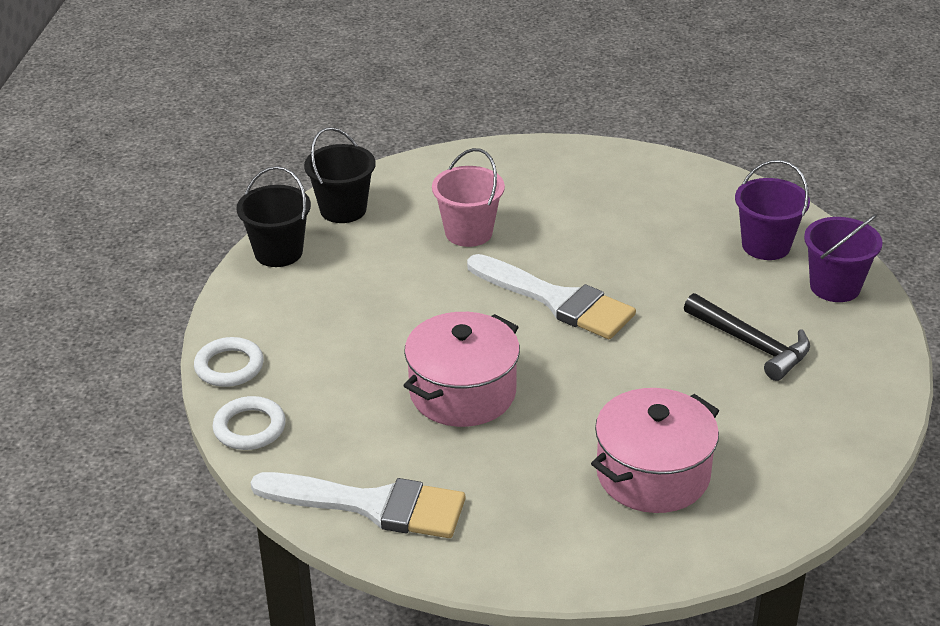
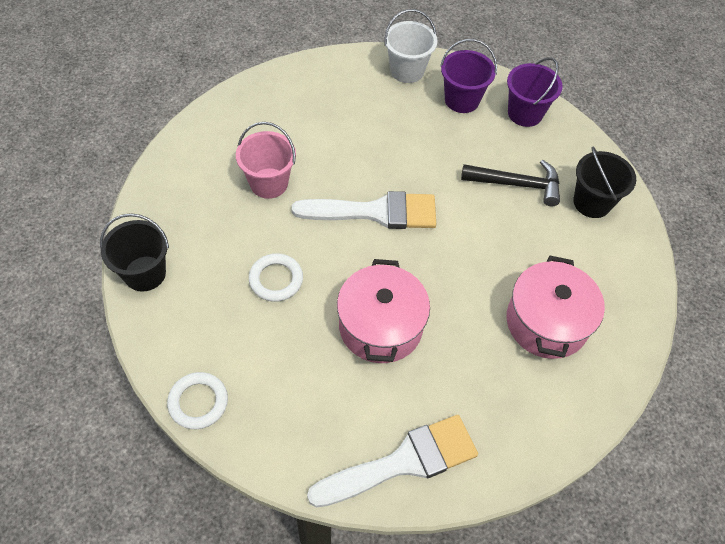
camera: 40 degrees left, 20 degrees up
(249, 428) = (262, 449): white ring -> white ring (276, 279)
(343, 209) = (160, 207): black bucket -> black bucket (592, 202)
(726, 196) = (407, 70): none -> white bucket

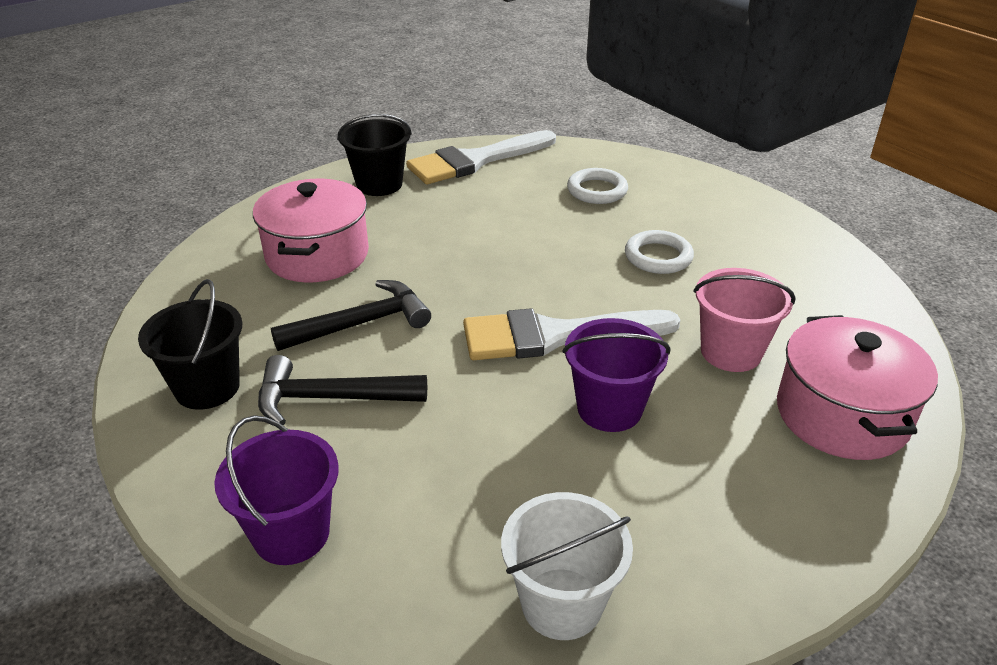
camera: 175 degrees right, 20 degrees down
(145, 273) = (816, 246): black bucket -> black bucket (379, 184)
(198, 402) = (682, 173): white ring -> white ring (597, 190)
(380, 326) = (518, 234): pink pot -> pink pot (842, 415)
(462, 100) = (428, 545): purple bucket -> purple bucket (609, 409)
(504, 241) = (361, 324): none -> black hammer

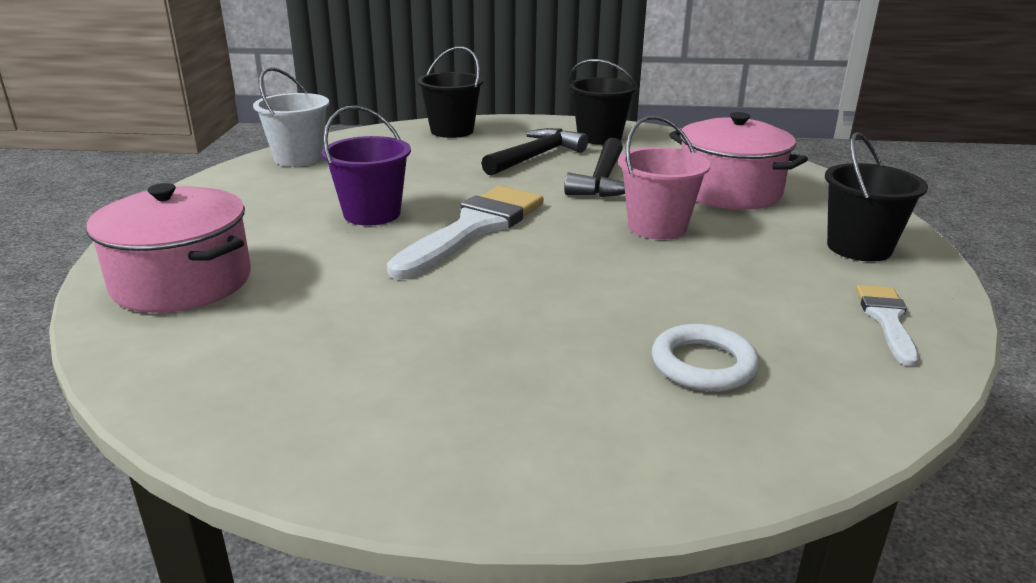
camera: 130 degrees right, 10 degrees down
(291, 533) = (452, 131): purple bucket -> black bucket
(475, 161) = (887, 320): white brush -> white brush, size x0.53
(658, 257) = (499, 324): white ring -> none
(731, 352) = (320, 280): pink bucket -> pink bucket (657, 227)

